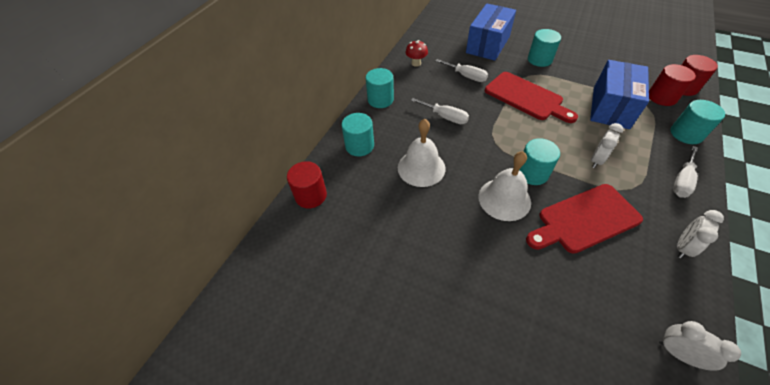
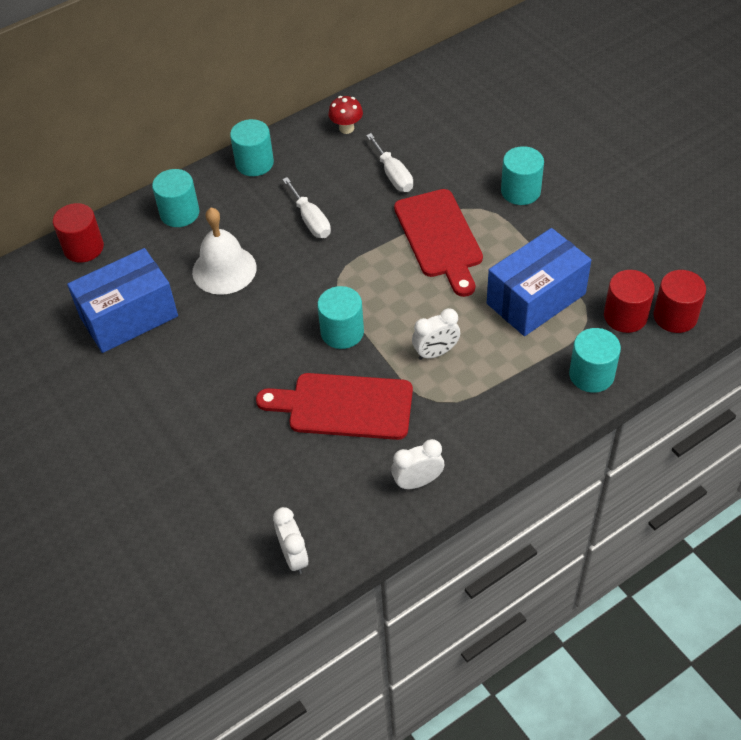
camera: 30 degrees right, 0 degrees up
(488, 45) = (473, 138): blue box -> blue box (129, 317)
(504, 199) = (280, 345): white bell -> none
(682, 181) = (509, 422): white screwdriver -> none

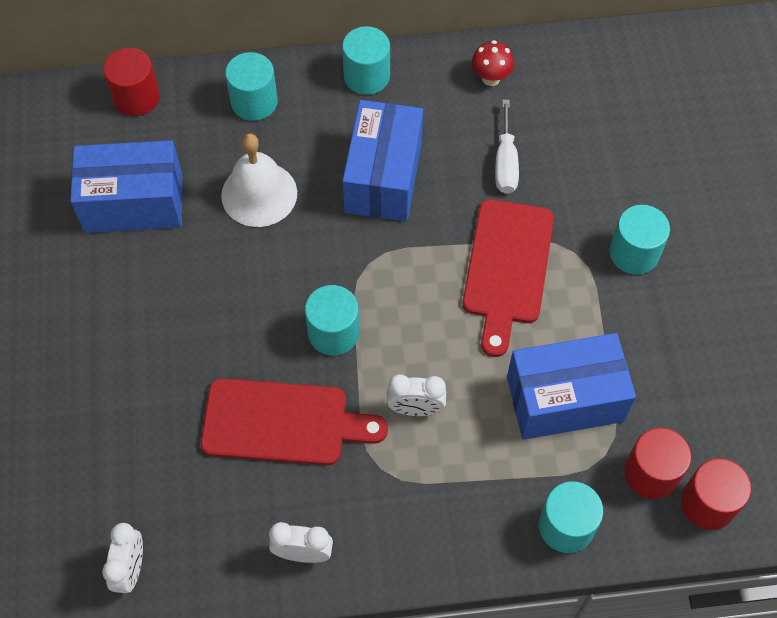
camera: 25 degrees right, 10 degrees up
(310, 220) = (383, 177): white screwdriver -> blue box
(344, 406) = (283, 423): red cutting board -> red cutting board turned 150 degrees clockwise

